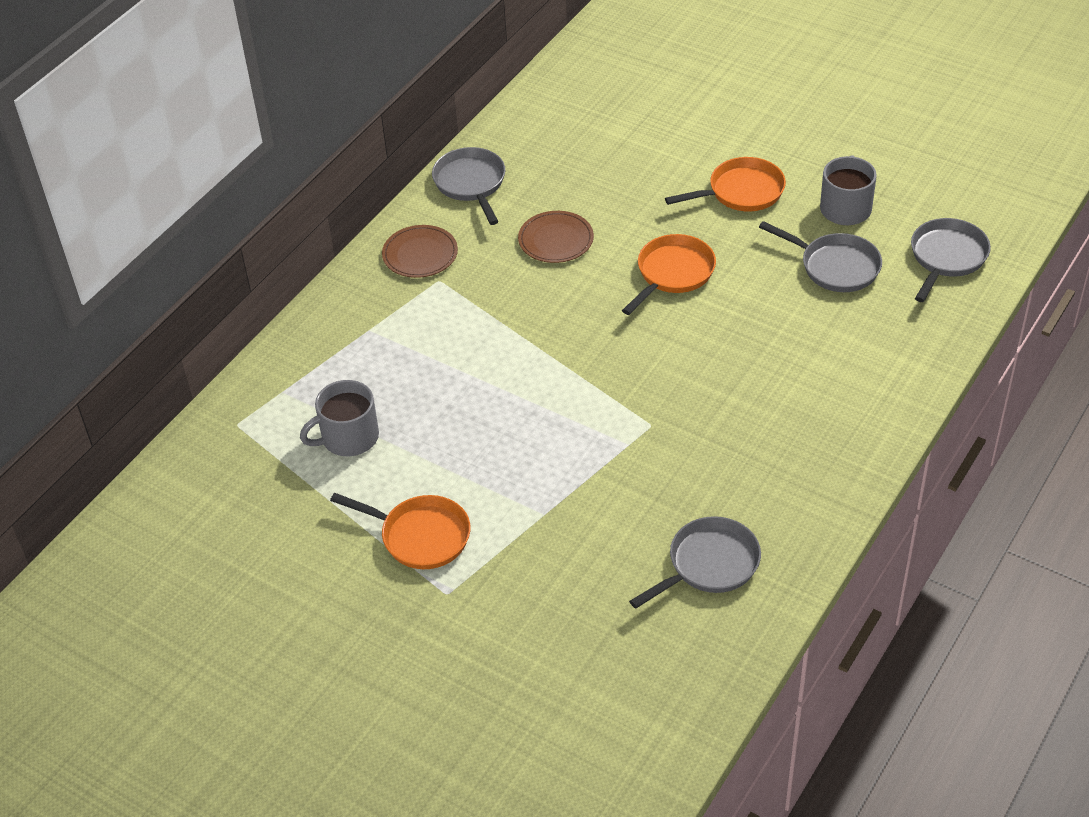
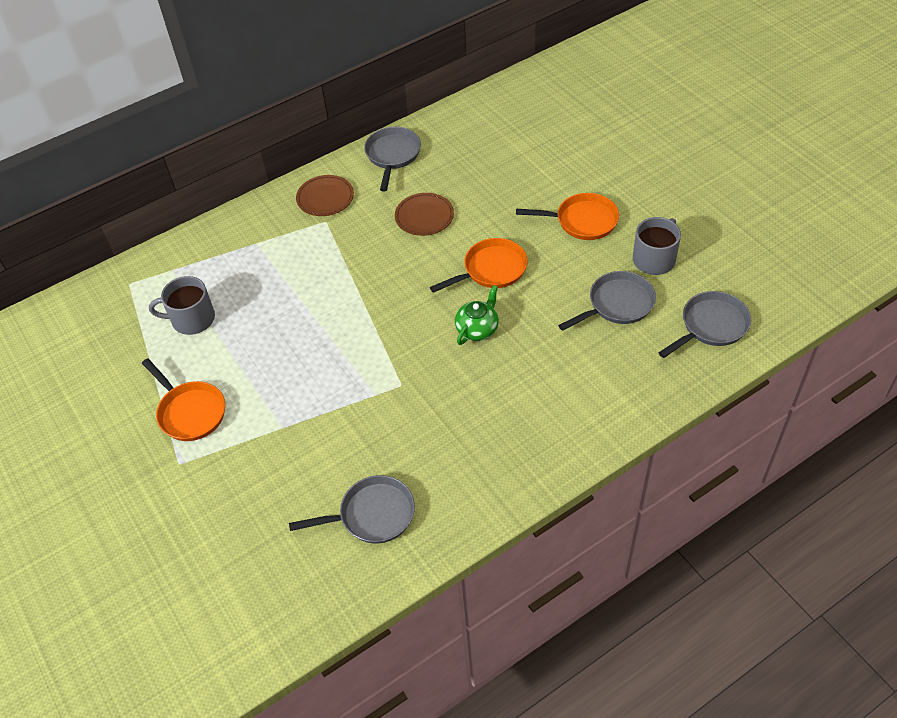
camera: 25 degrees right, 5 degrees up
(698, 339) = (477, 329): none -> green teapot
(835, 266) = (617, 304): grey pan -> grey pan turned 90 degrees counterclockwise

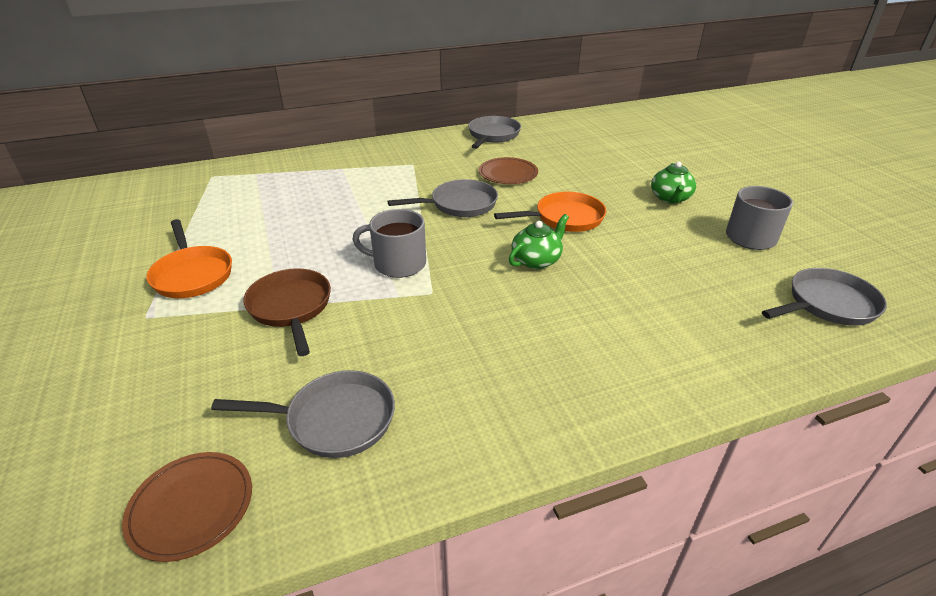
camera: 10 degrees right, 15 degrees down
(192, 319) = (248, 207): grey mug -> grey mug (398, 264)
(293, 427) = (291, 307): none -> brown pan
(325, 198) = (420, 150): brown plate -> brown plate (191, 506)
(582, 221) = (670, 198): orange pan -> green teapot
(617, 304) = (705, 266): grey pan -> grey pan (459, 204)

